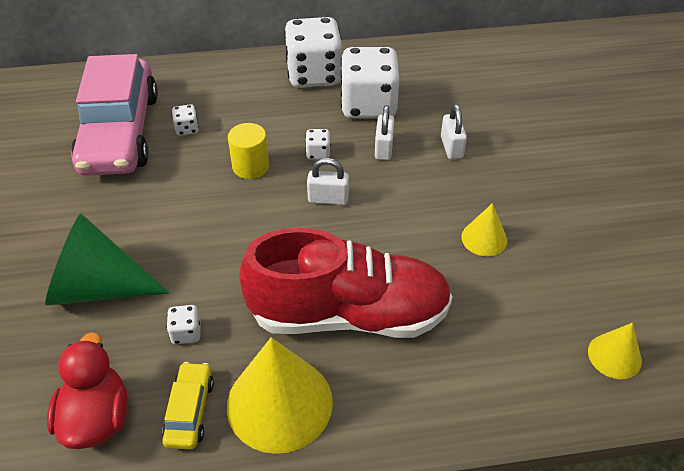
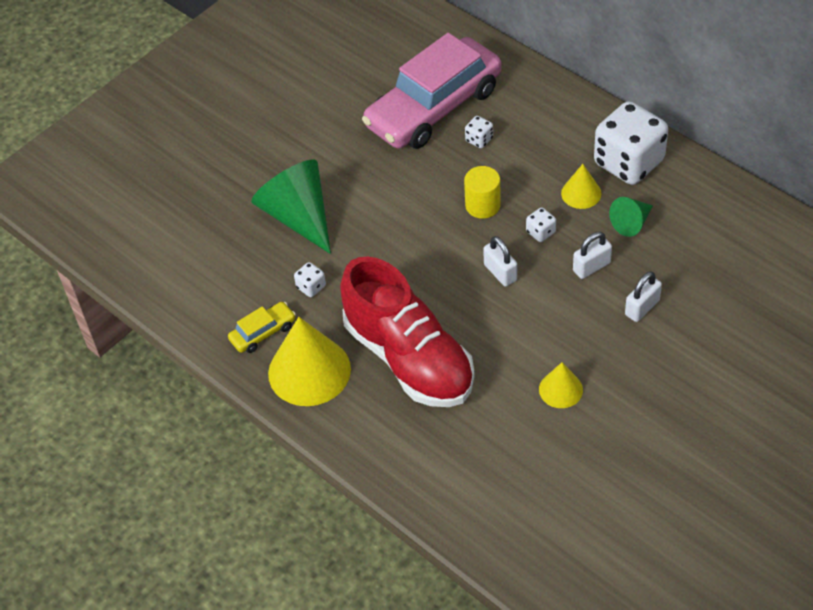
camera: 55 degrees right, 5 degrees up
(97, 418) = (218, 294): red duck -> none
(368, 106) = (631, 223): white dice -> green cone
(614, 356) = (525, 528): yellow cone -> yellow cone (581, 193)

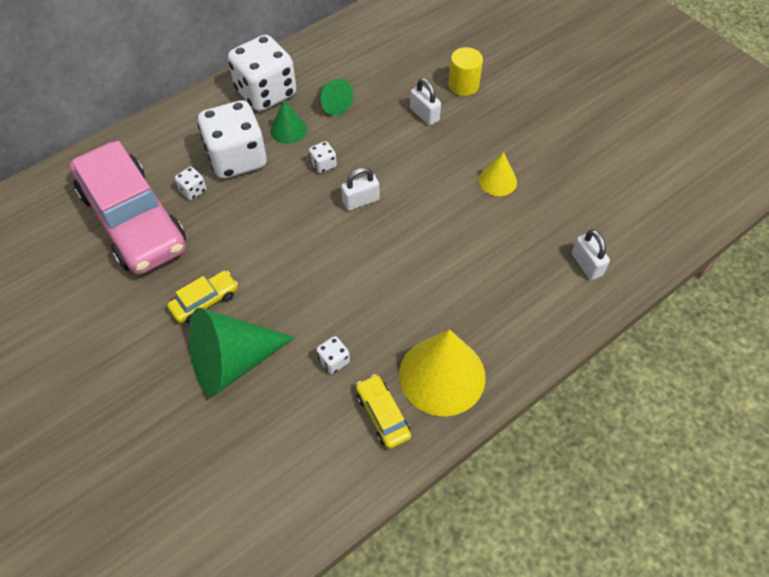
camera: 85 degrees left, 5 degrees up
(356, 182) = (205, 301): none -> yellow car
(409, 358) = (443, 286): red shoe -> none
(482, 205) = (276, 201): yellow cylinder -> yellow cylinder (463, 85)
(529, 162) = (237, 159): none -> white dice
(581, 193) = (288, 129): yellow cone -> green cone
(591, 267) = (373, 138): white padlock -> white padlock (586, 264)

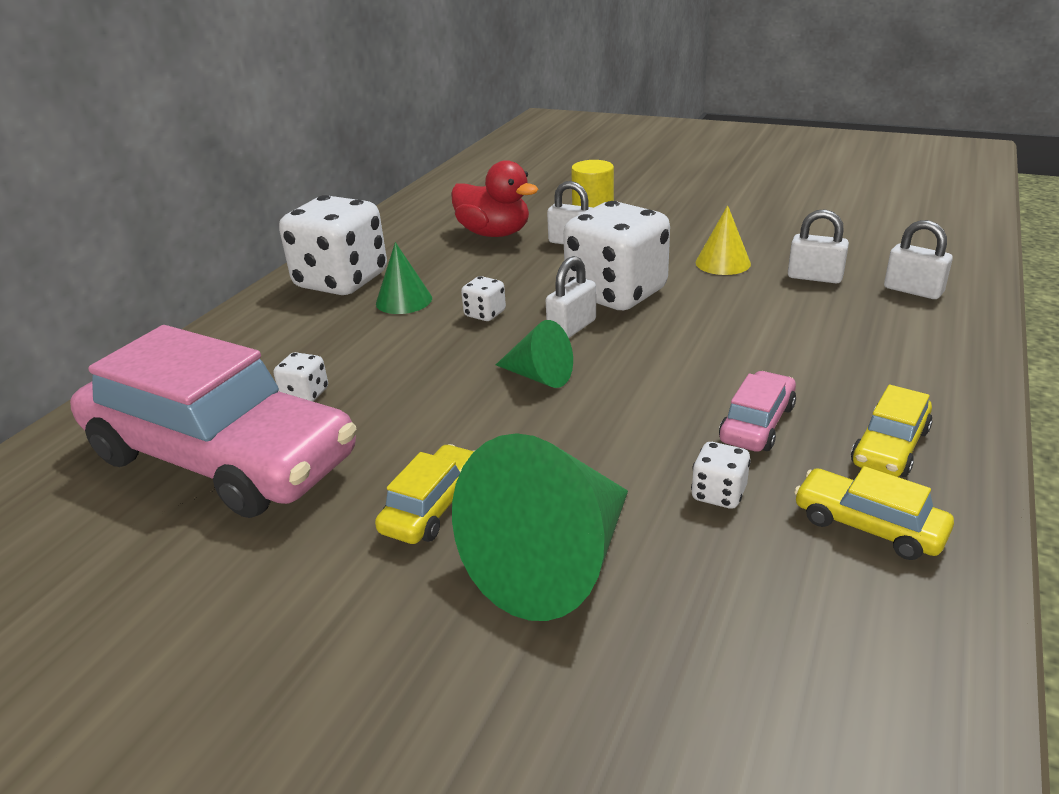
camera: 25 degrees left, 25 degrees down
(237, 159) = (350, 345): white dice -> white dice (616, 293)
(333, 104) = (445, 265): green cone -> green cone (539, 376)
(384, 82) = (494, 234): none -> red duck
(393, 325) = (757, 423): none -> pink car
(442, 375) = (889, 447): yellow cone -> yellow car
(540, 222) = (814, 277): none -> white padlock

